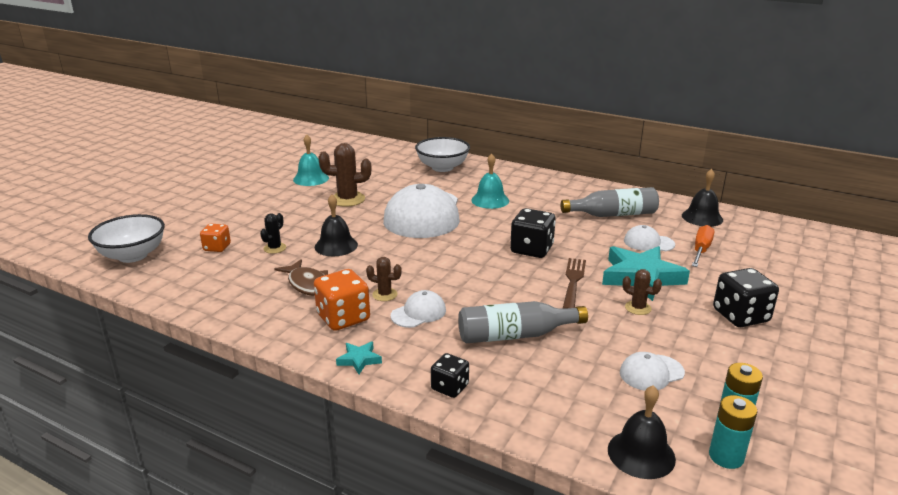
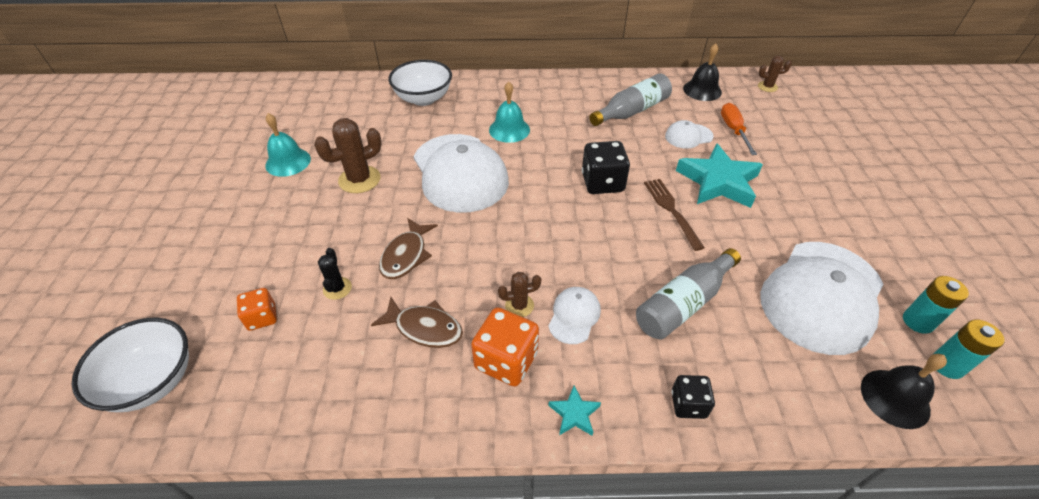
camera: 30 degrees left, 20 degrees up
(336, 246) = (406, 255): black bell -> brown fish
(638, 308) = (747, 221): brown cactus -> brown cactus (767, 87)
(651, 373) = (821, 296): white cap -> white cap, size x2.26
(740, 316) = (823, 197): black dice -> none

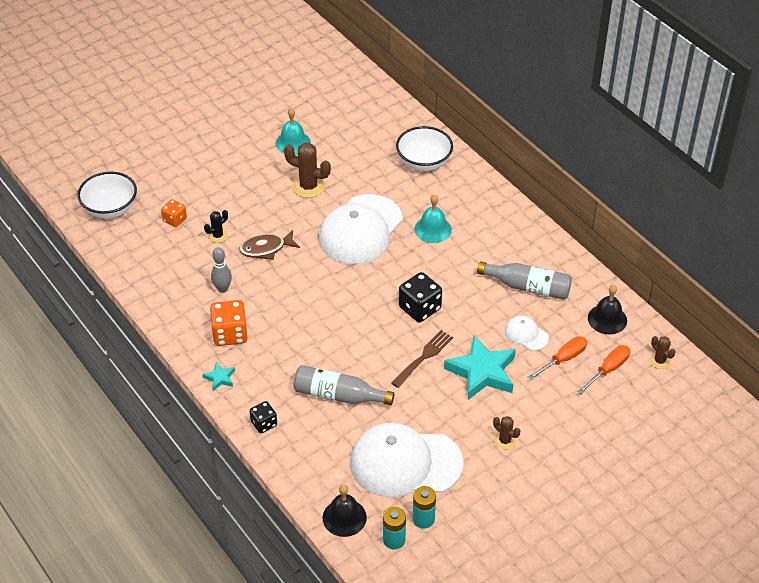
camera: 55 degrees right, 0 degrees up
(424, 328) = (222, 288): brown fish -> grey bowling pin
(519, 305) = (272, 320): brown cactus -> brown cactus (505, 441)
(574, 316) = (285, 348): white cap -> none
(761, 113) = (608, 370): none -> orange screwdriver

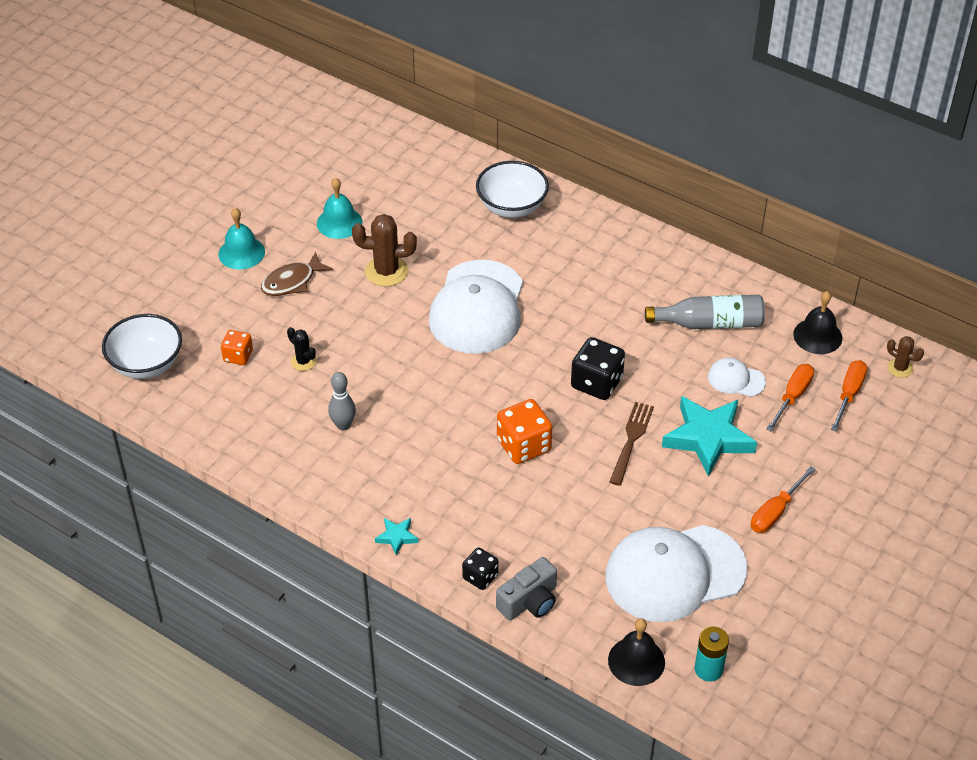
camera: 20 degrees left, 0 degrees up
(217, 236) = (303, 361): black cactus -> black cactus turned 75 degrees counterclockwise
(230, 334) = (381, 479): orange dice -> orange dice (523, 446)
(266, 249) = (373, 361): brown fish -> brown fish (292, 282)
(289, 451) = (529, 601): none -> grey camera
(338, 395) = (553, 515): grey bottle -> none
(423, 519) = (730, 633): turquoise battery -> none
(433, 229) = (563, 284): turquoise bell -> turquoise bell (241, 253)
(505, 441) = (775, 512): brown cactus -> orange screwdriver

